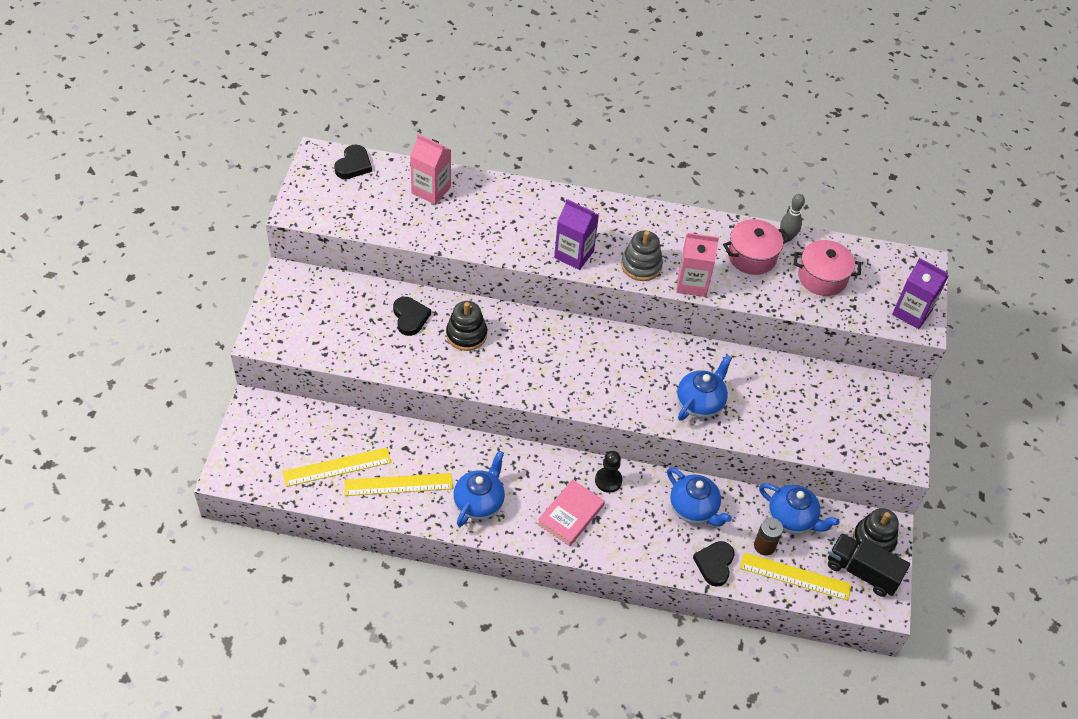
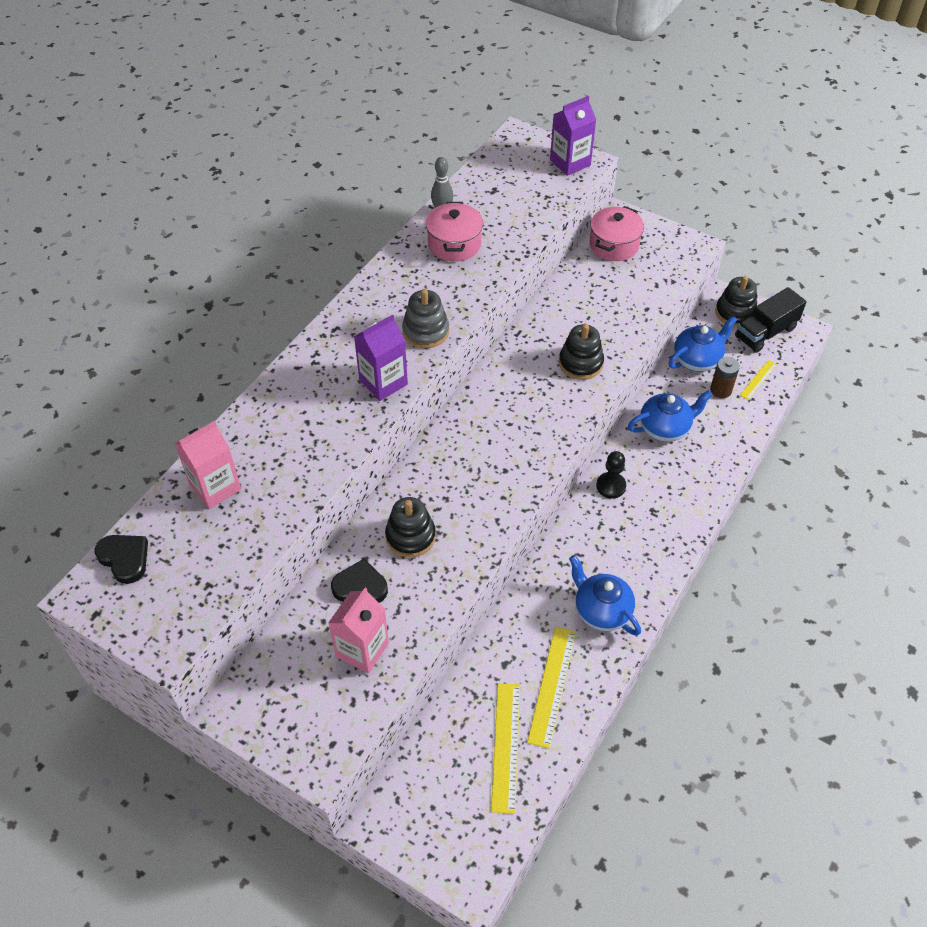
camera: 65 degrees left, 0 degrees up
(570, 514) = (641, 532): pink book -> none
(692, 283) = (468, 299): pink carton -> pink carton (362, 649)
(700, 403) = (580, 363): blue teapot -> black stacking toy
(714, 564) = (730, 434): black heart -> none
(795, 576) = (758, 379): yellow ruler -> yellow ruler, size x0.56
(822, 277) = (503, 205): pink pot -> pink pot (614, 245)

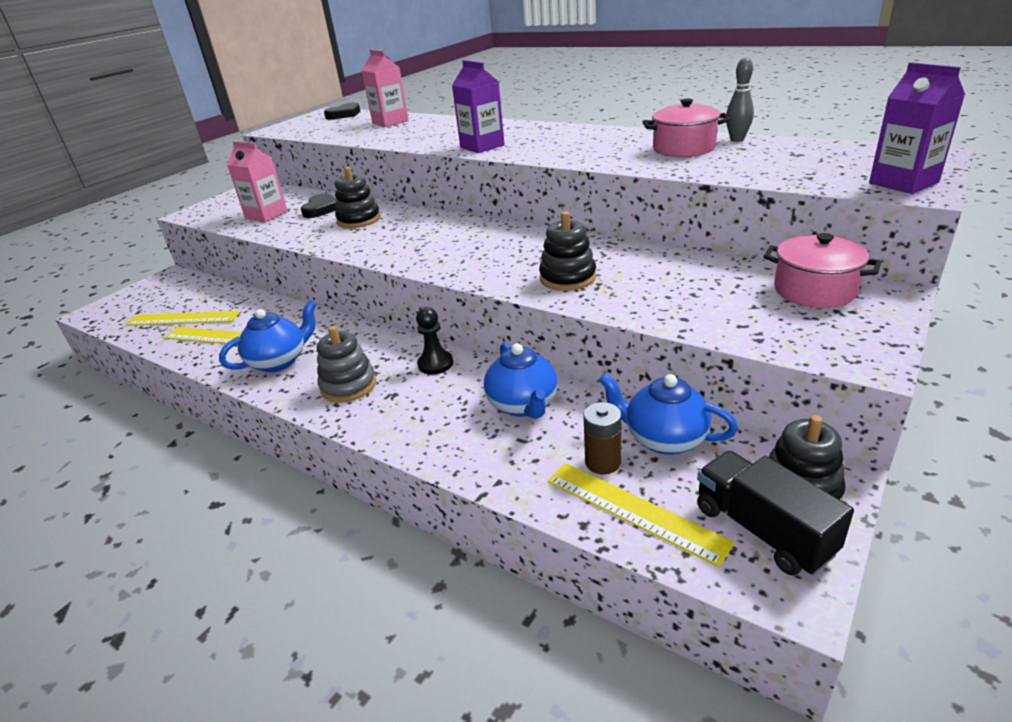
camera: 95 degrees right, 20 degrees down
(425, 331) = (547, 152): grey stacking toy -> grey stacking toy (348, 385)
(697, 360) = (664, 439): blue teapot -> blue teapot turned 150 degrees clockwise
(758, 379) = (634, 510): yellow ruler -> yellow ruler, size x1.80

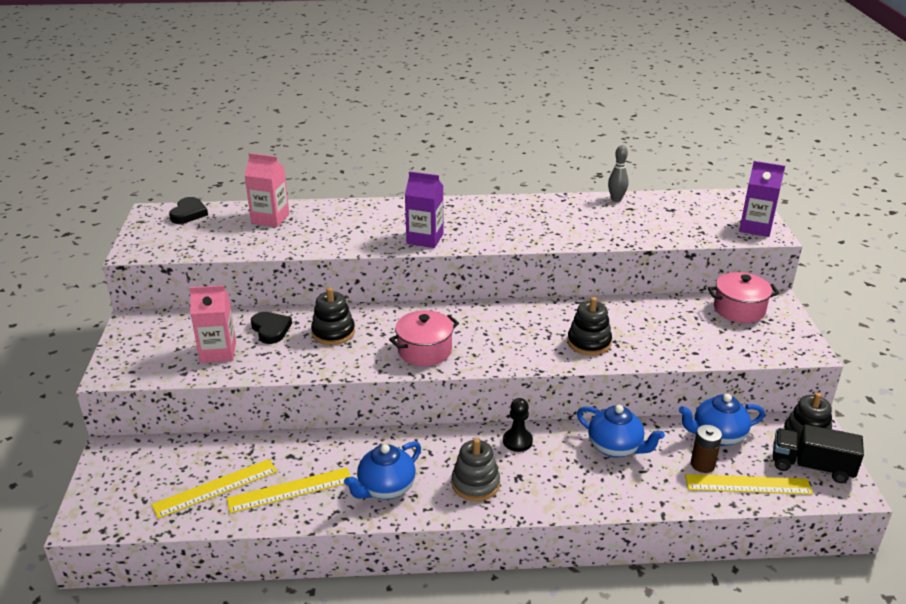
camera: 40 degrees left, 0 degrees up
(279, 361) = (386, 488): blue teapot -> blue teapot turned 150 degrees counterclockwise
(683, 148) = (592, 215): pink pot -> pink pot (424, 350)

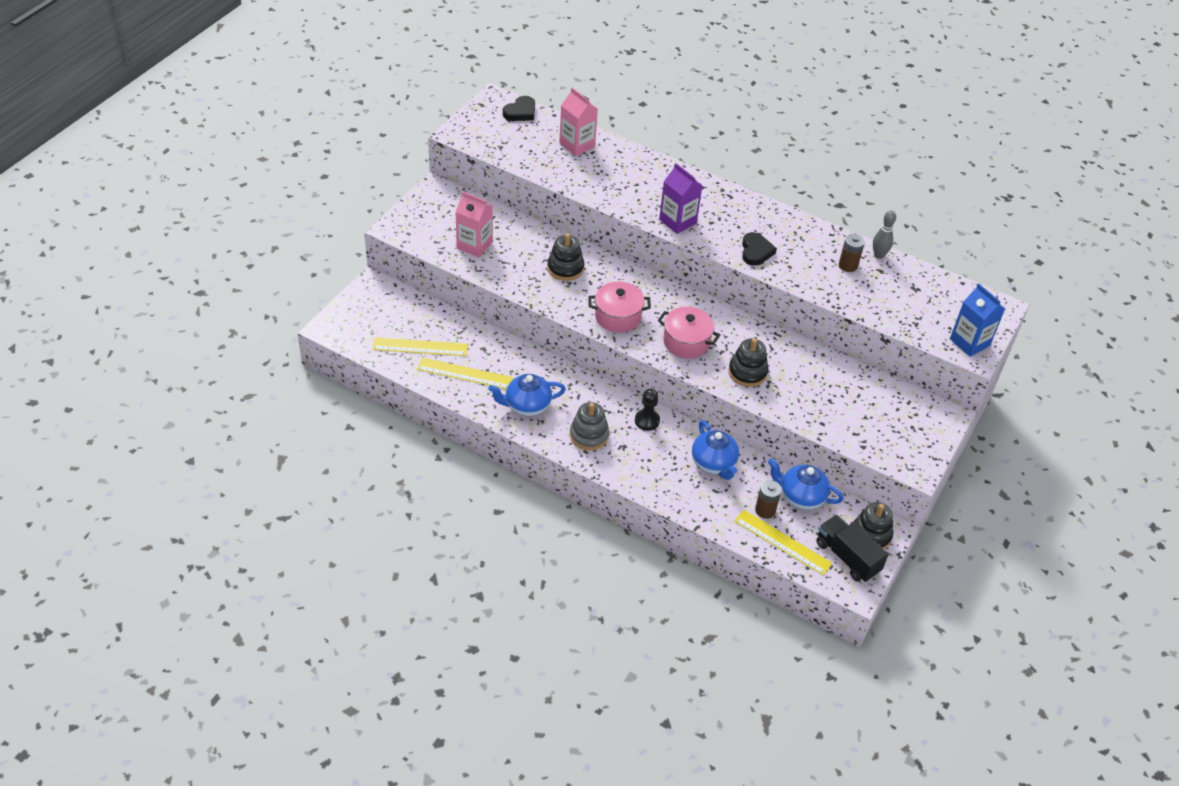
camera: 30 degrees right, 15 degrees up
(271, 329) = (523, 243): black heart -> black heart (756, 251)
(602, 215) = (848, 265): none -> brown battery
(739, 309) = (904, 406): pink pot -> pink pot (686, 342)
(755, 228) = (969, 342): purple carton -> blue carton

